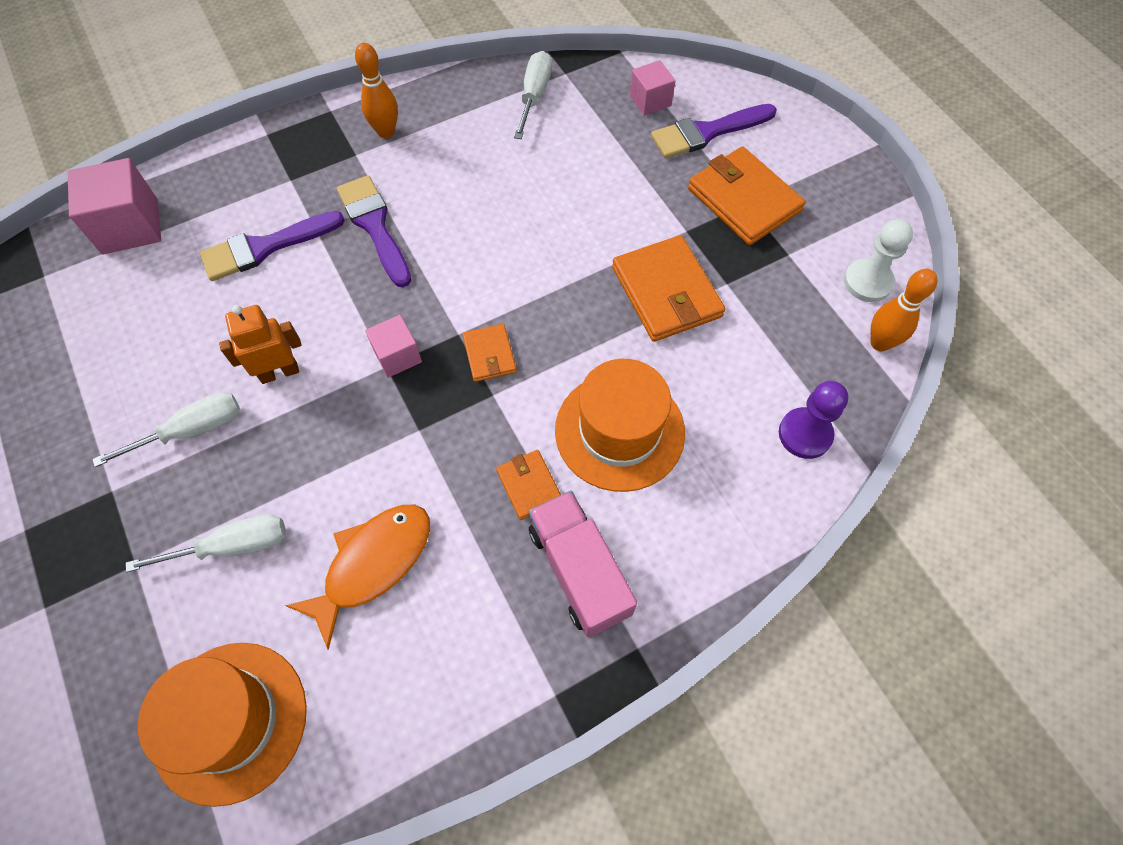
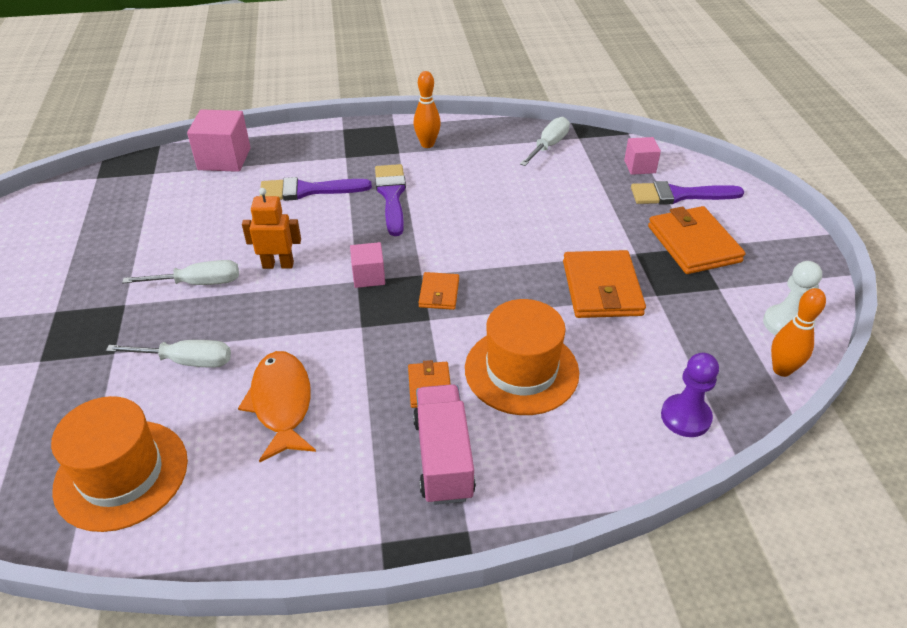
camera: 20 degrees right, 20 degrees down
(373, 564) = (281, 403): orange fish -> orange fish turned 75 degrees counterclockwise

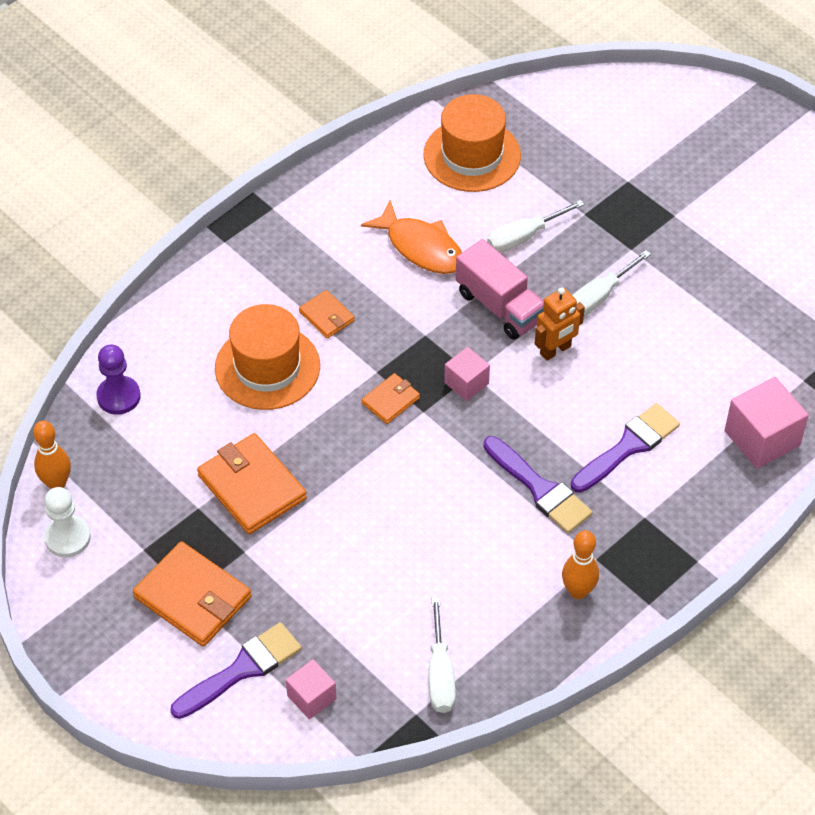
camera: 145 degrees right, 10 degrees up
(439, 293) = (390, 400): orange wallet -> orange wallet turned 75 degrees clockwise
(443, 458) = (275, 273): pink truck -> pink truck (500, 306)

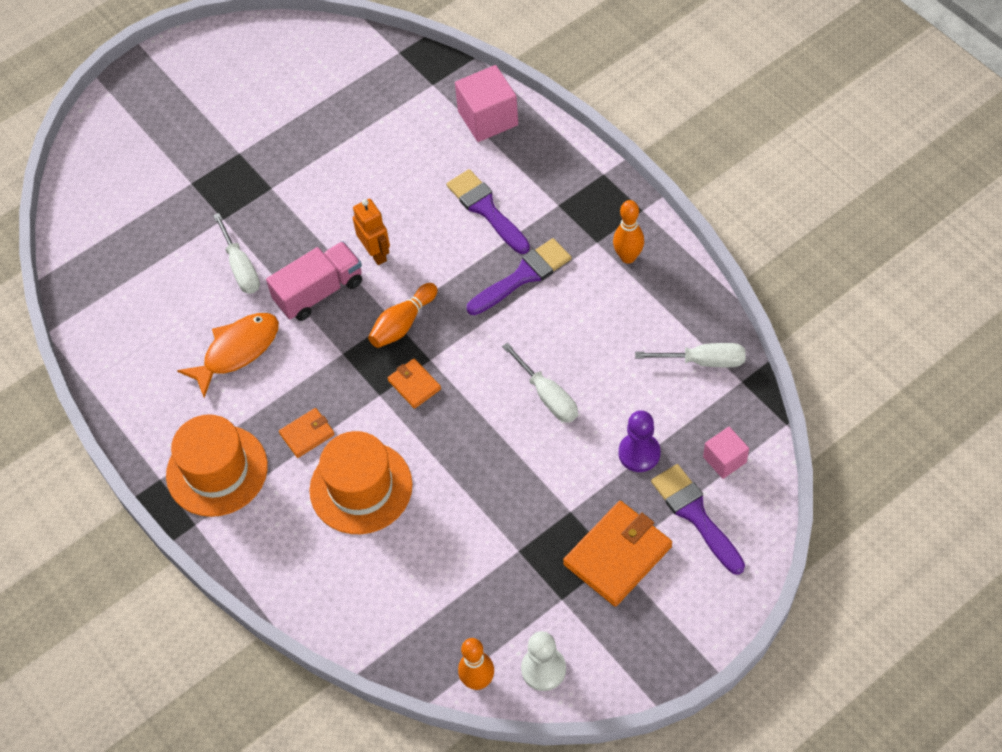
camera: 80 degrees left, 5 degrees up
(118, 396) = (378, 624): purple pawn -> purple pawn (639, 453)
(252, 487) = (499, 503): orange wallet -> none
(466, 383) = (403, 323): pink cube -> orange bowling pin
(472, 155) = (131, 302): orange hat -> orange hat (217, 470)
(598, 297) = (321, 216): white screwdriver -> white screwdriver (547, 396)

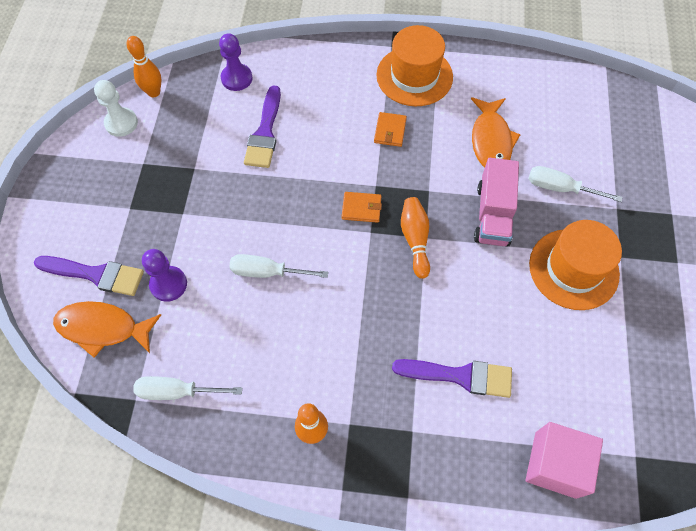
camera: 130 degrees right, 5 degrees up
(361, 487) = (324, 129): orange hat -> orange hat (573, 269)
(376, 253) = (492, 272): orange robot -> none
(380, 622) = (236, 78): none -> purple pawn
(523, 276) = (374, 345): purple brush -> purple brush (265, 132)
(617, 555) = (128, 211): orange wallet -> none
(703, 361) = (177, 391): white screwdriver -> white screwdriver turned 45 degrees clockwise
(724, 459) = (103, 328): pink cube -> orange fish

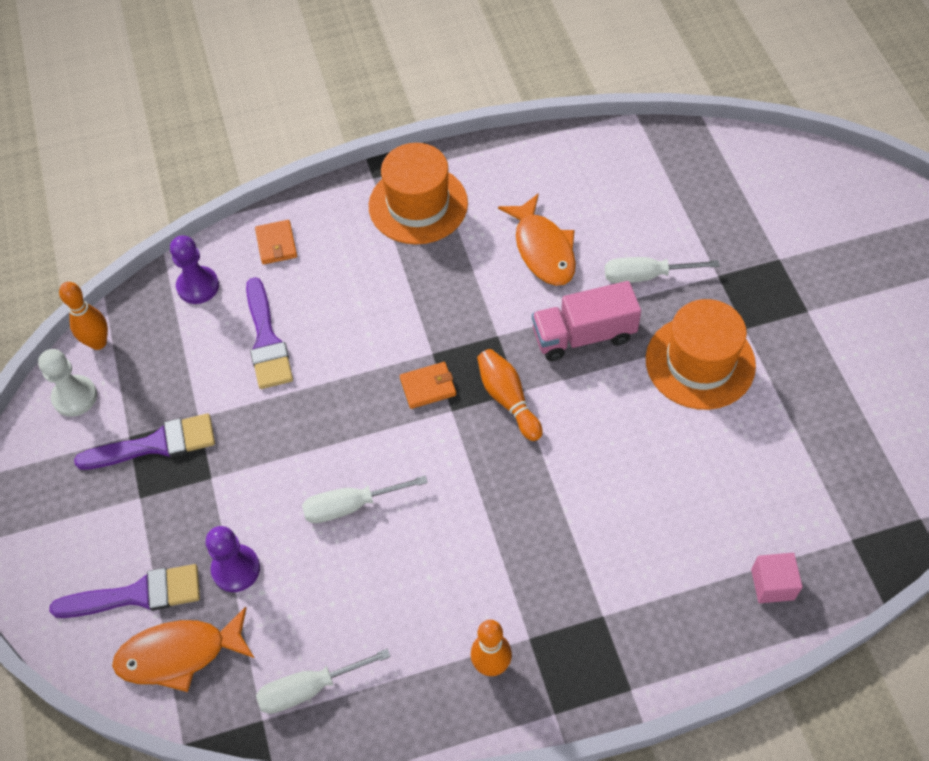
camera: 20 degrees left, 5 degrees down
(390, 131) = (419, 282): orange wallet -> orange wallet (276, 244)
(460, 376) = (628, 532): purple brush -> purple brush (156, 444)
(493, 215) = (583, 335): pink truck -> pink truck turned 90 degrees clockwise
(555, 464) = (772, 584): pink cube -> pink cube, size x0.60

